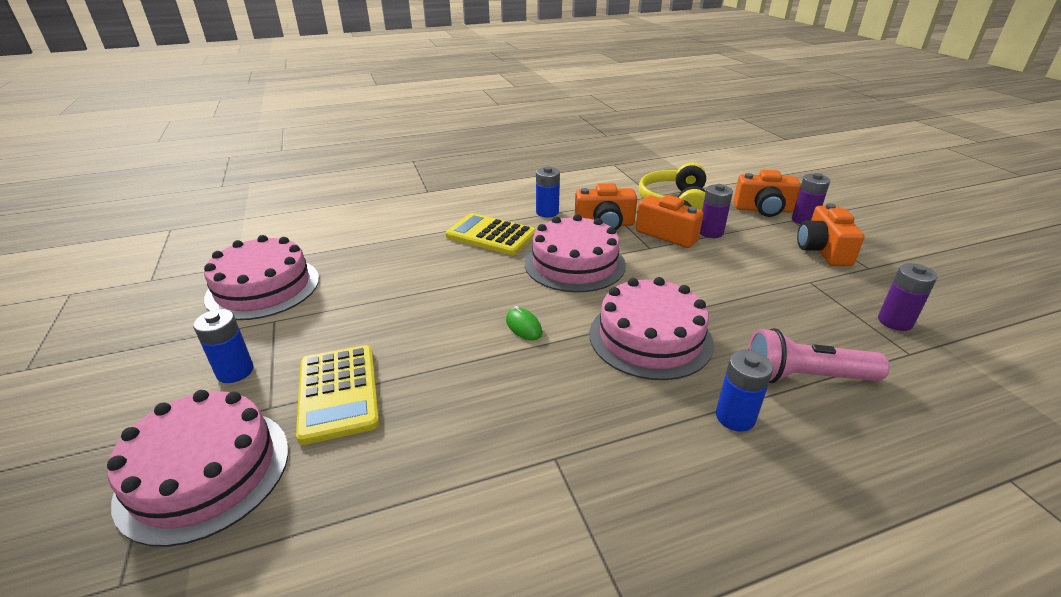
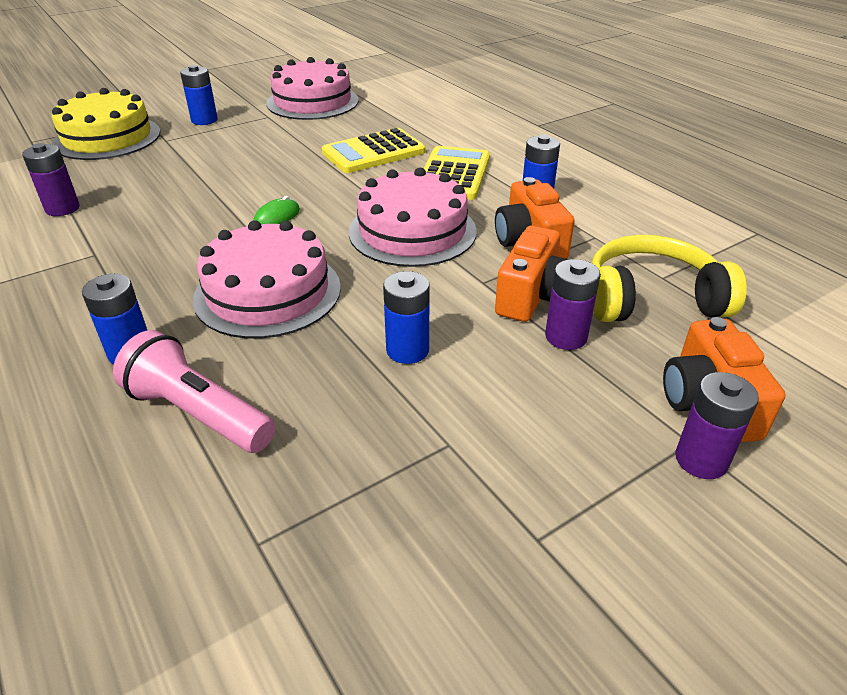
camera: 75 degrees right, 5 degrees up
(204, 472) = (107, 138): pink cake -> yellow cake
(338, 393) = (179, 157): yellow calculator -> yellow calculator (373, 152)
(725, 284) = (407, 350): none -> blue battery
(805, 377) = (198, 413): pink flashlight -> pink flashlight turned 45 degrees counterclockwise
(822, 250) = (575, 474): orange camera -> none
(895, 321) = (348, 542): purple battery -> purple battery (62, 208)

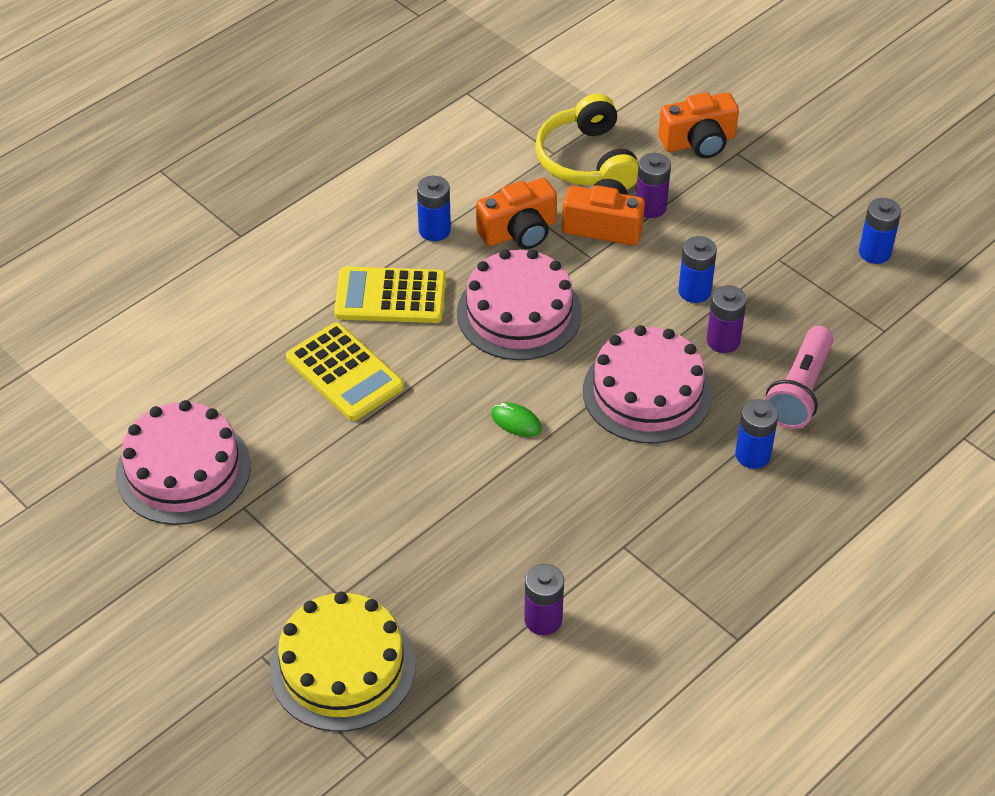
camera: 100 degrees left, 10 degrees up
(204, 120) = (266, 575): blue battery -> blue battery (874, 252)
(701, 460) = (750, 149): purple battery -> purple battery (723, 341)

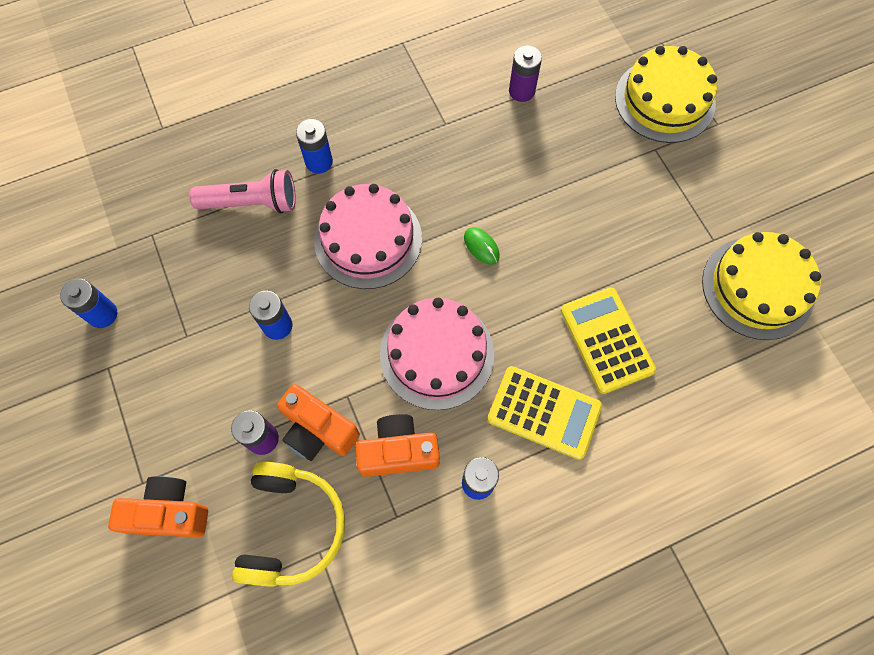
camera: 160 degrees left, 20 degrees up
(183, 470) = (757, 287): pink cake -> yellow cake
(723, 341) = (283, 267): purple battery -> none
(799, 390) = (252, 203): pink flashlight -> pink flashlight turned 45 degrees clockwise

